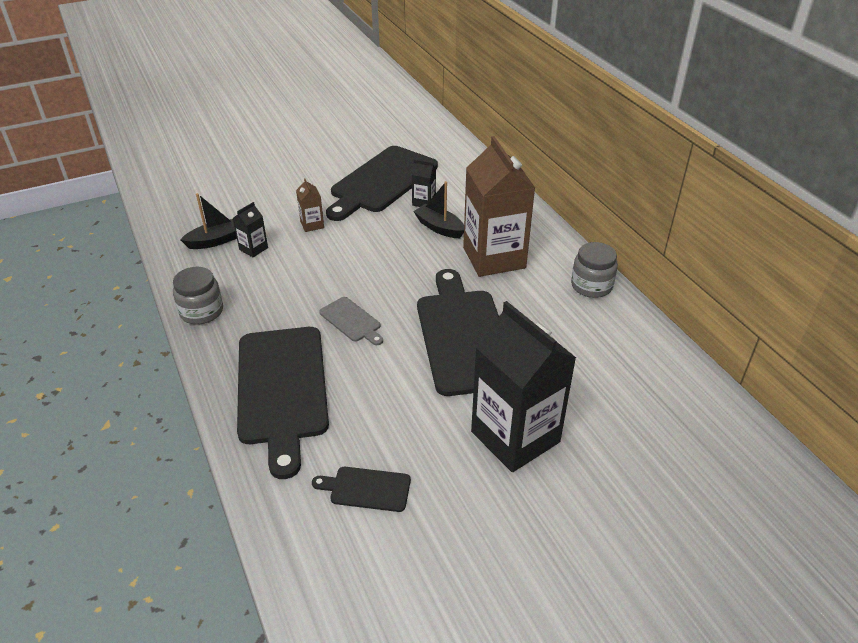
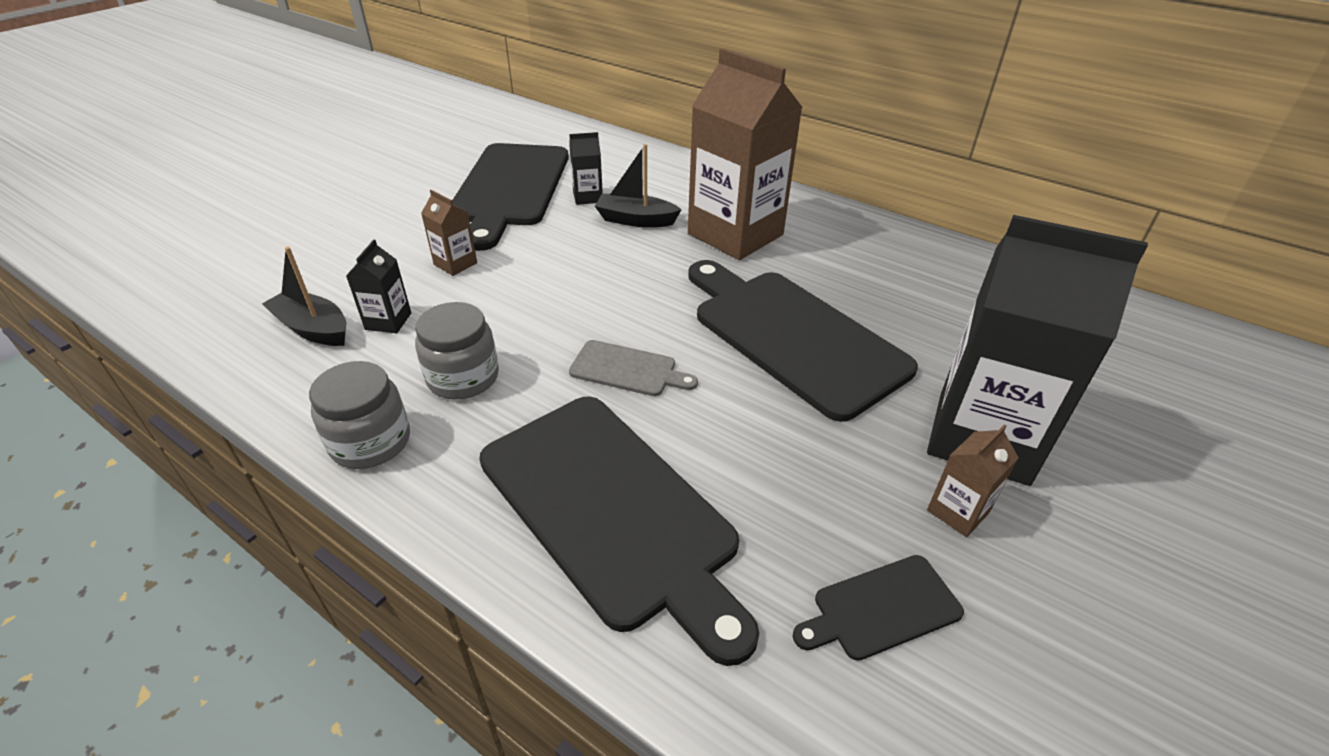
camera: 30 degrees left, 0 degrees up
(216, 241) = (313, 329): black boat -> black boat turned 90 degrees counterclockwise
(455, 466) = (957, 511): none -> brown carton
(591, 286) = (872, 231): grey jar -> grey jar (463, 377)

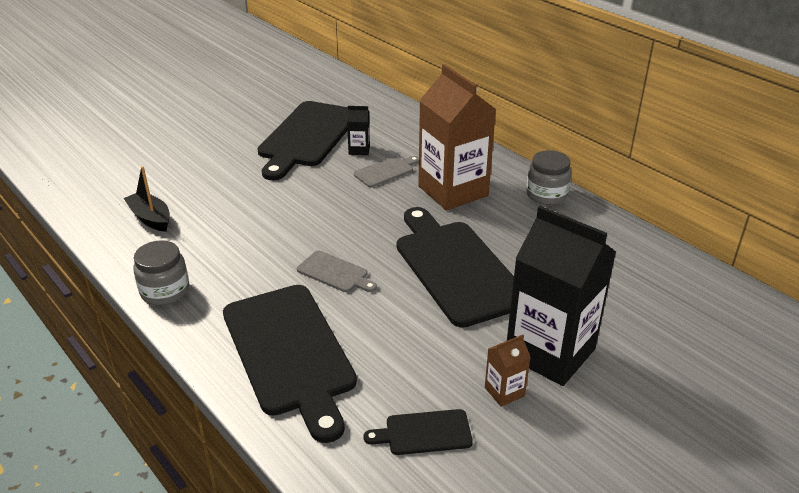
camera: 15 degrees right, 5 degrees down
(388, 321) = (197, 220): black carton -> none
(455, 264) = (251, 187): brown carton -> none
(463, 377) = (231, 262): grey jar -> grey jar (546, 195)
(635, 220) = (386, 171): black boat -> grey cutting board

